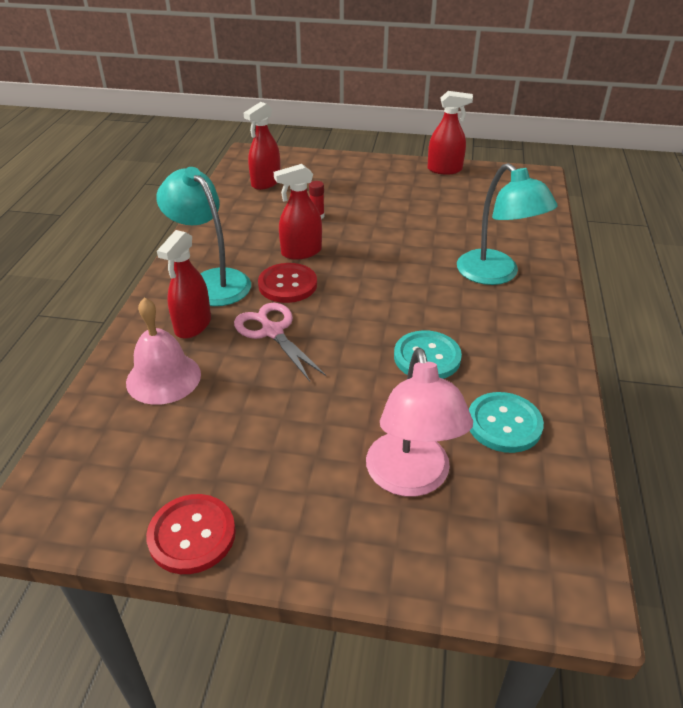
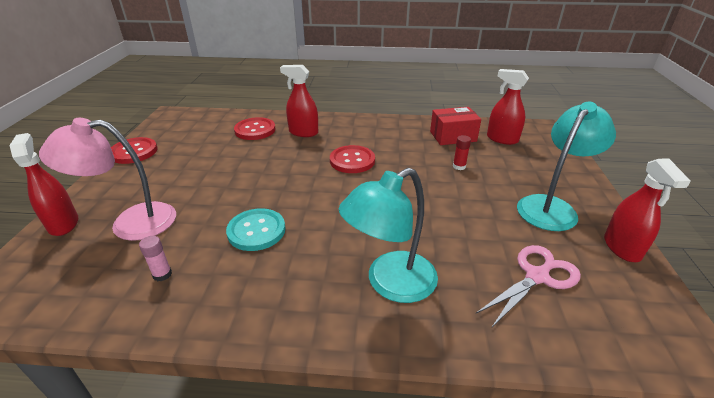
camera: 85 degrees right, 5 degrees down
(163, 378) = (255, 130): pink bell -> red button
(211, 281) = (352, 133): turquoise lamp -> turquoise lamp (551, 207)
(249, 210) = (453, 136): none -> red box
(272, 331) = (295, 159): pink scissors -> pink scissors (537, 276)
(301, 252) = (399, 163): red spray bottle -> red spray bottle (63, 224)
(504, 424) = (162, 274): turquoise button -> pink glue stick

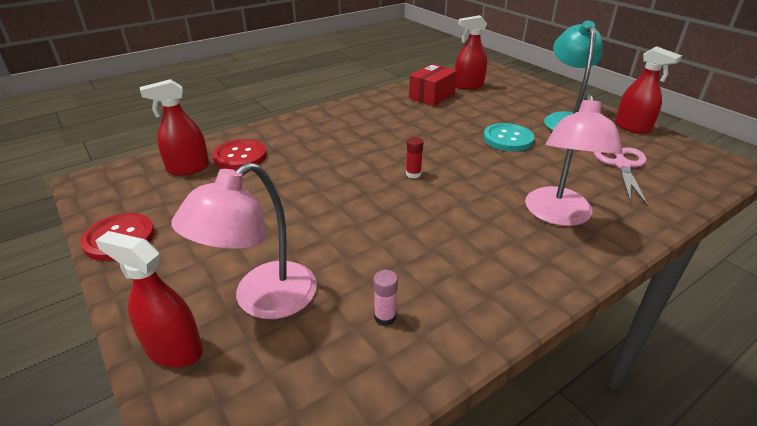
camera: 40 degrees left, 0 degrees up
(256, 231) = (404, 236): turquoise button -> turquoise button (508, 139)
(303, 132) = (297, 139): red spray bottle -> red spray bottle (188, 168)
(352, 161) = (385, 145): red button -> none
(390, 283) = (558, 215): turquoise lamp -> pink lamp
(459, 166) = (472, 116): red glue stick -> red glue stick (413, 174)

